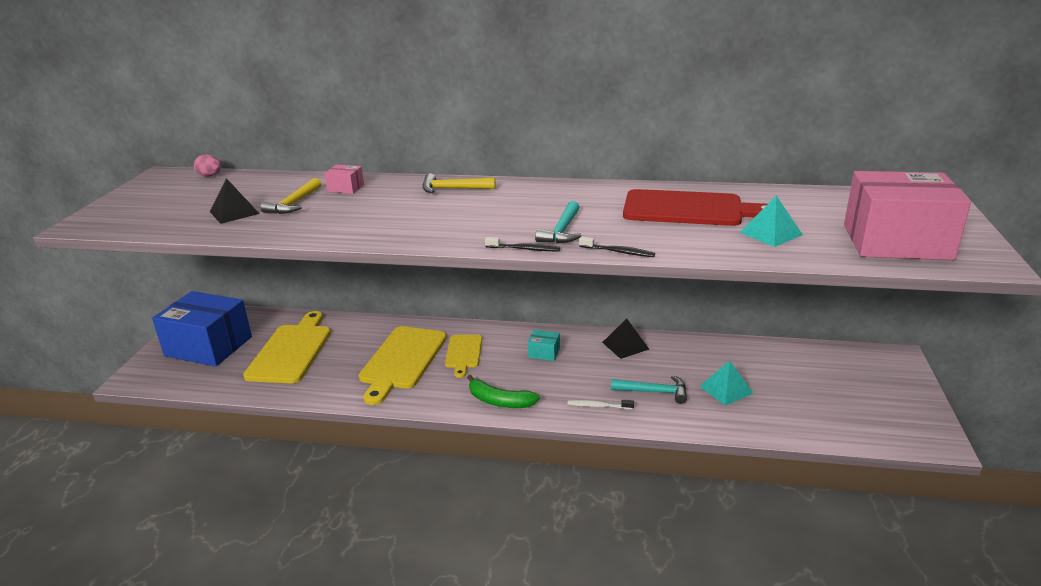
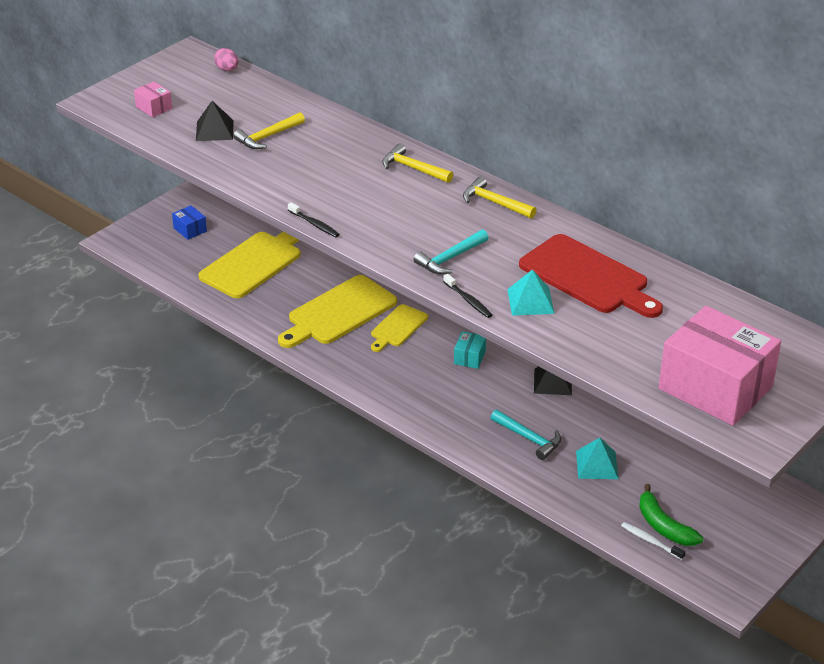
camera: 30 degrees right, 10 degrees up
(208, 346) = (190, 229): blue box -> blue box, size x0.41
(345, 188) = (325, 131): pink box -> pink box (154, 107)
(499, 401) = (387, 389): green banana -> green banana (664, 526)
(524, 249) = (398, 266): black toothbrush -> black toothbrush (314, 224)
(544, 353) = (469, 357): turquoise box -> turquoise box turned 60 degrees clockwise
(549, 190) = (494, 203): none -> yellow hammer
(599, 406) = (466, 430): white toothbrush -> white toothbrush (651, 541)
(770, 233) = (620, 333): turquoise pyramid -> turquoise pyramid (530, 301)

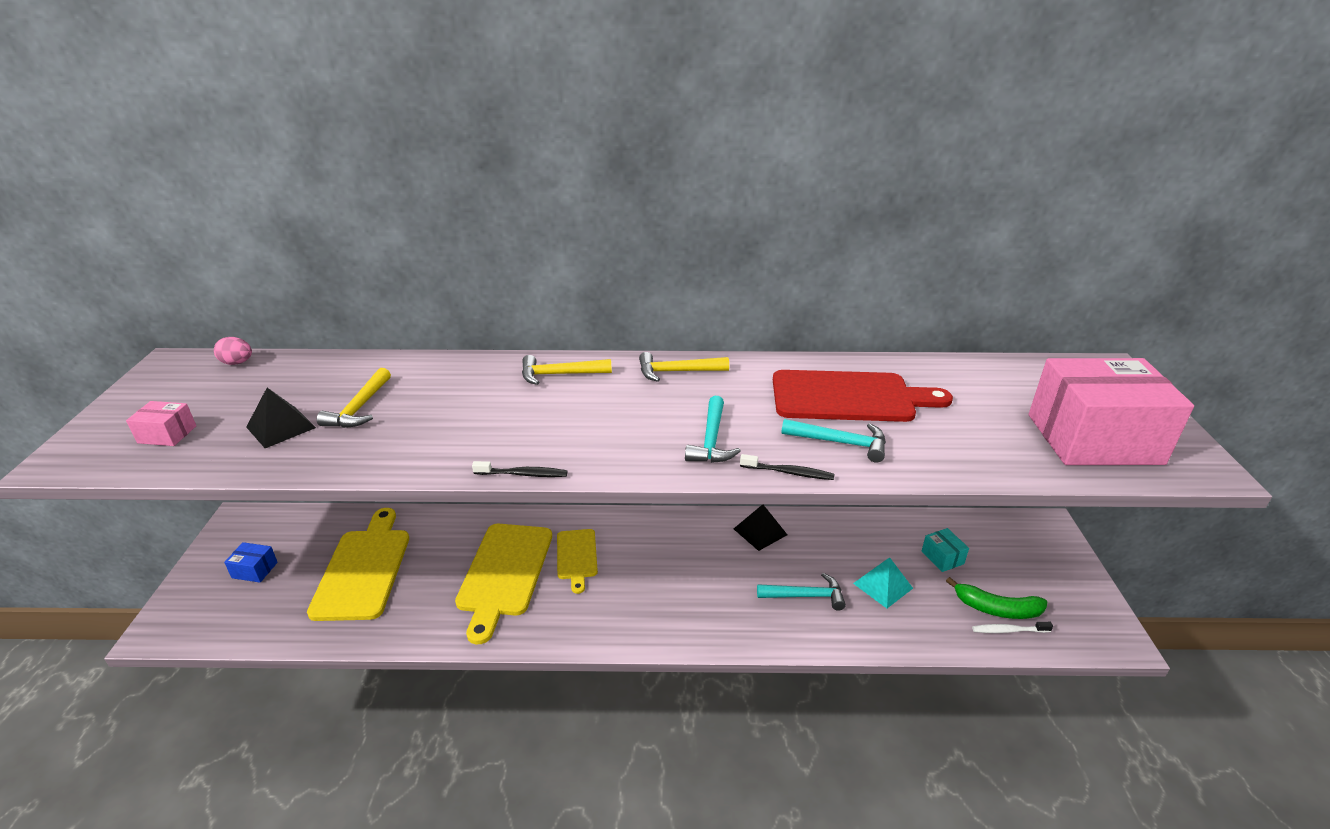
camera: 40 degrees left, 5 degrees down
(469, 357) = (670, 549): turquoise box -> turquoise box (942, 557)
(530, 301) = (840, 443): turquoise pyramid -> turquoise hammer

